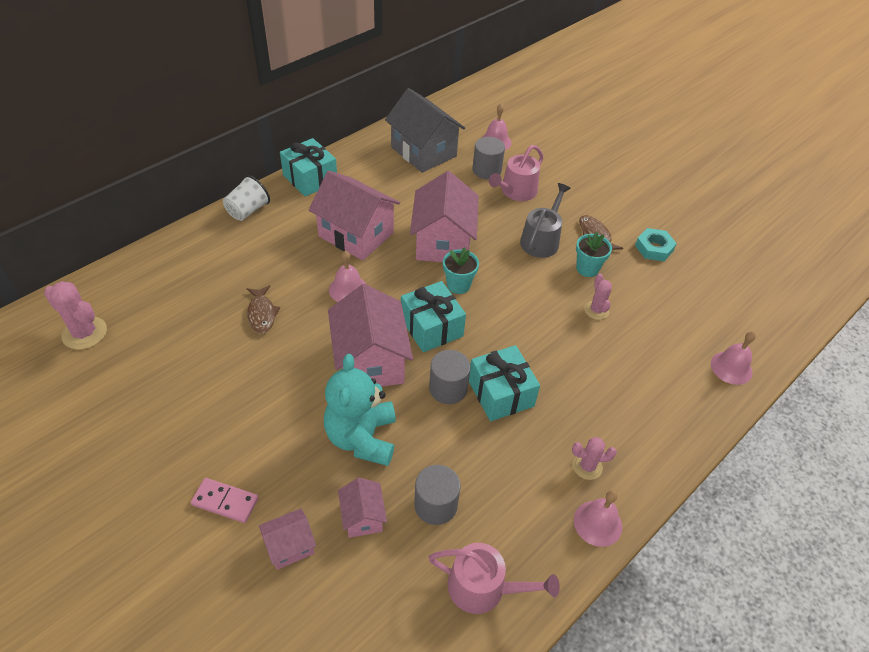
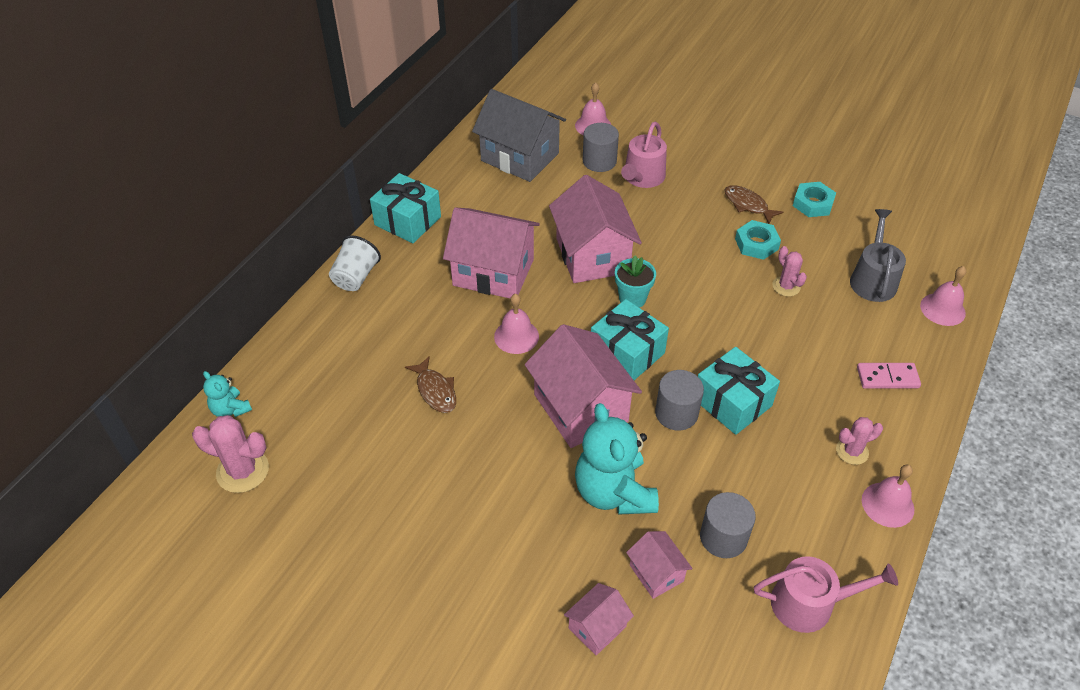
camera: 15 degrees left, 0 degrees up
(101, 284) = (230, 409): none -> turquoise teddy bear
(225, 501) = (505, 604): pink domino -> pink domino (887, 377)
(541, 240) = (695, 225): grey watering can -> grey watering can (873, 279)
(587, 268) = (756, 244): turquoise flower pot -> turquoise nut

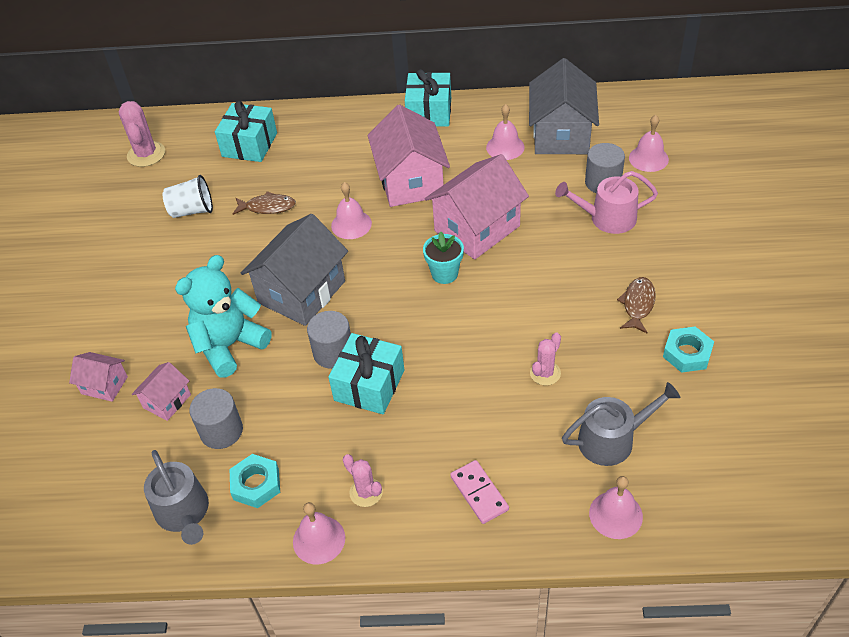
camera: 65 degrees right, 0 degrees up
(230, 409) = (192, 123): turquoise teddy bear -> none
(356, 277) = (349, 116): white cup -> white cup (192, 210)
(435, 391) = (268, 207): brown fish -> brown fish turned 120 degrees counterclockwise
(504, 195) = (505, 147): none -> pink bell
(581, 408) = (302, 292): pink house -> grey house
(627, 353) = (379, 295): turquoise gift -> turquoise gift (249, 145)
(756, 244) = (586, 330): turquoise nut -> turquoise nut (256, 484)
(810, 603) = (184, 513): pink watering can -> grey watering can

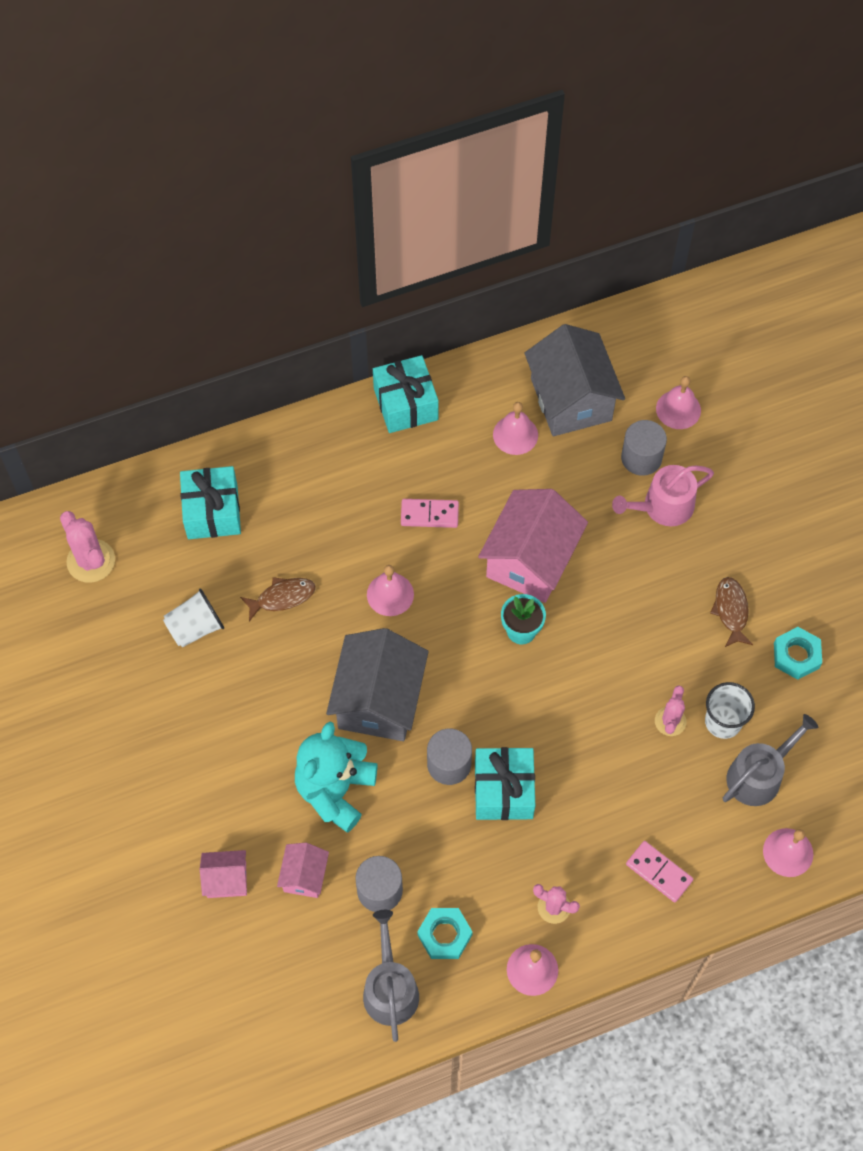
camera: 25 degrees left, 15 degrees up
(184, 513) = (390, 988): grey watering can -> grey watering can turned 135 degrees counterclockwise
(410, 181) = (429, 515): pink house -> pink domino
(595, 386) = (723, 721): none -> white cup

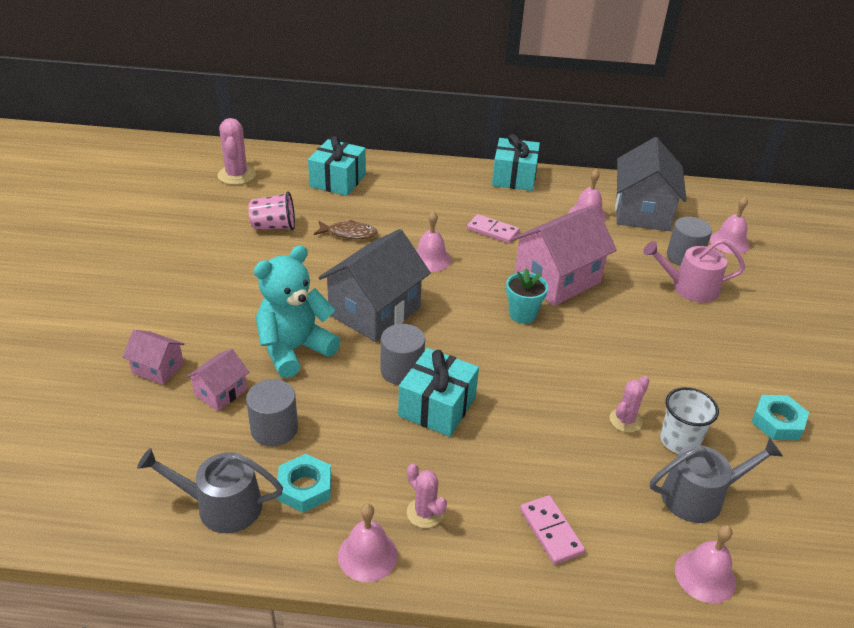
camera: 25 degrees right, 25 degrees down
(195, 628) = (274, 227): white cup -> pink cup
(390, 988) = (221, 506): grey watering can -> grey watering can turned 105 degrees counterclockwise
(731, 611) = (723, 369): brown fish -> none

